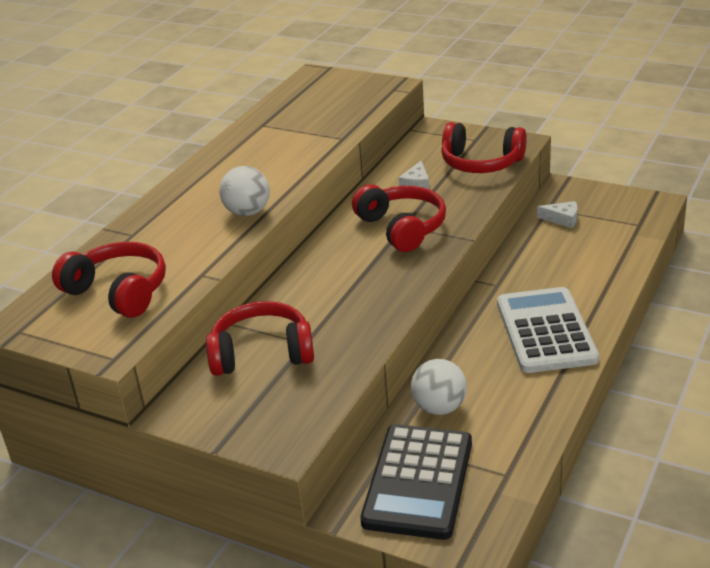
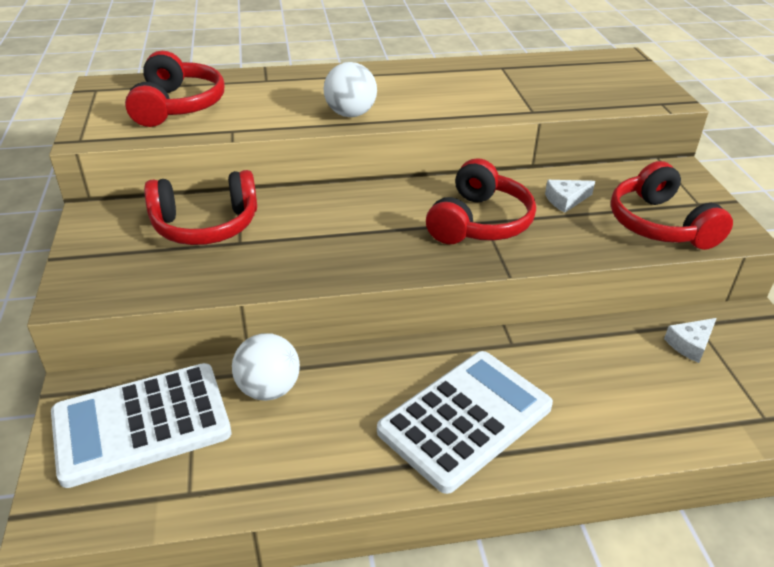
camera: 50 degrees right, 5 degrees up
(262, 353) = (206, 225): red headphones -> red headphones turned 120 degrees clockwise
(418, 482) = (142, 424): black calculator -> white calculator
(562, 219) = (690, 344): white cheese -> white cheese turned 75 degrees clockwise

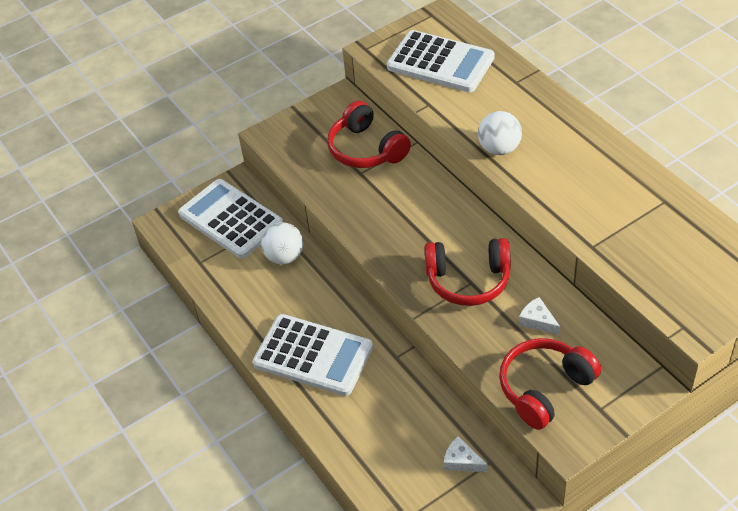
camera: 70 degrees right, 10 degrees up
(177, 106) = (440, 62): red headphones -> white calculator

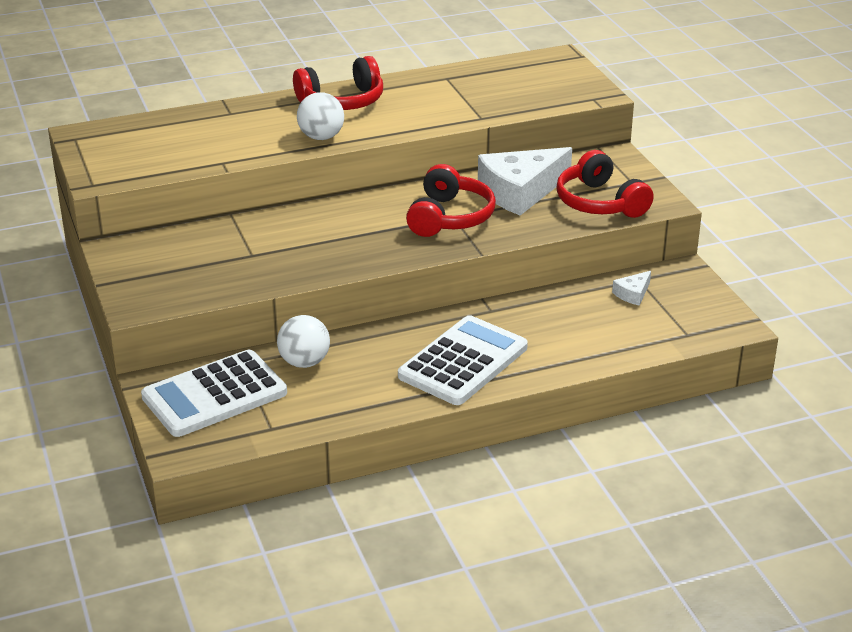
camera: 80 degrees left, 15 degrees down
(366, 149) = (216, 245): red headphones -> red headphones (342, 101)
(440, 62) = (161, 146): white calculator -> none
(537, 321) = (520, 192): white cheese -> white cheese, size x2.30

